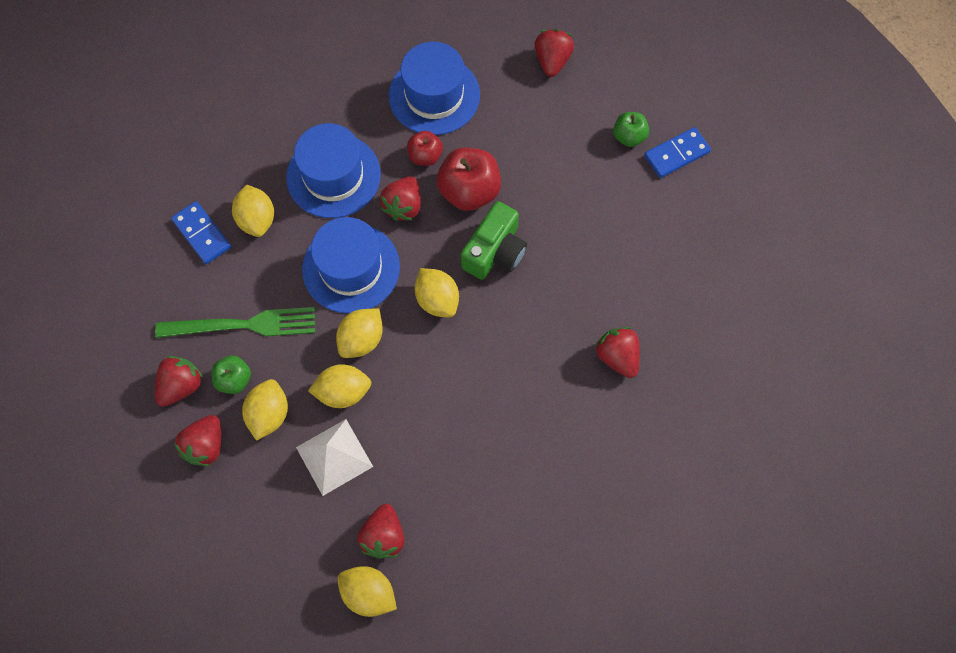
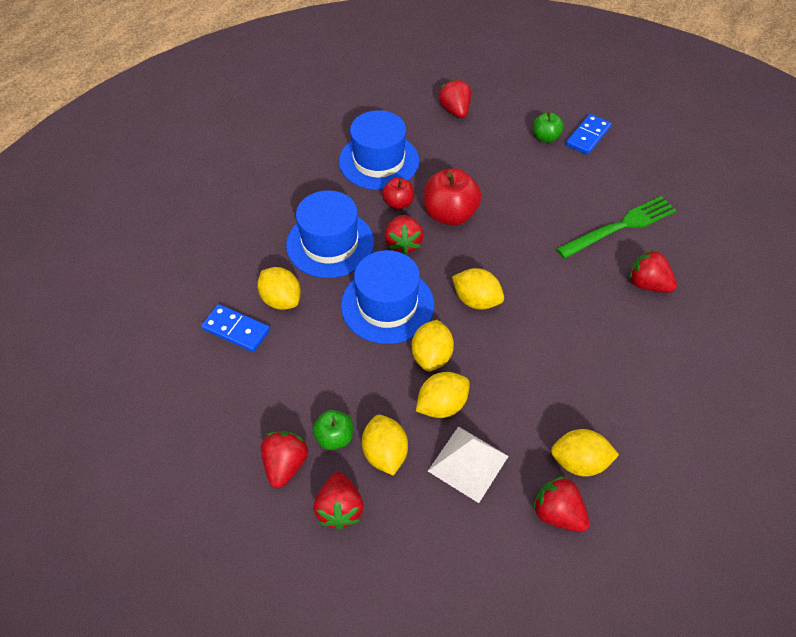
camera: 25 degrees left, 15 degrees down
(243, 325) = (316, 388): green fork -> green fork (620, 227)
(368, 593) = (578, 572): yellow lemon -> yellow lemon (579, 462)
(383, 536) = (557, 513): red strawberry -> red strawberry turned 150 degrees clockwise
(495, 251) = (499, 248): green camera -> none

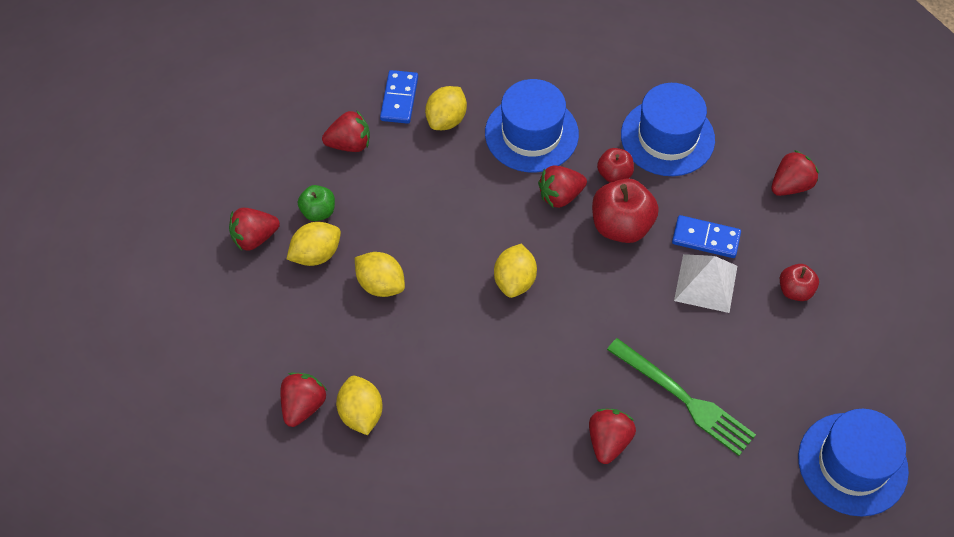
camera: 70 degrees right, 5 degrees up
(286, 464) = (281, 185): red strawberry -> red strawberry (349, 144)
(387, 305) = (476, 206): blue hat -> blue hat (852, 464)
(431, 356) = (431, 261): yellow lemon -> none
(468, 463) = (328, 321): white pyramid -> white pyramid (706, 283)
(545, 137) = (795, 290): green apple -> red apple
(587, 136) = (822, 336): blue domino -> blue domino (705, 238)

